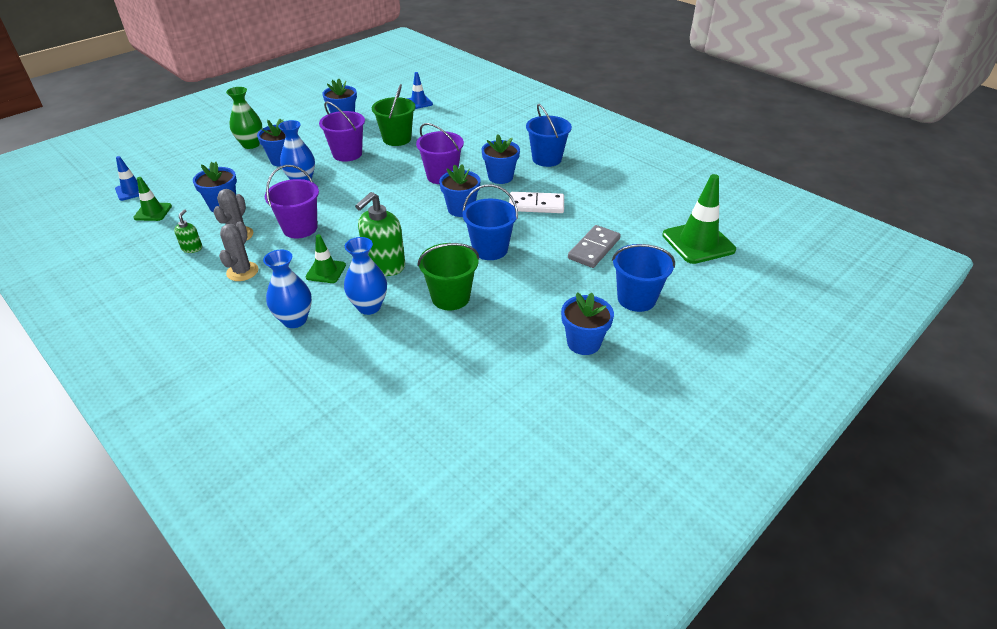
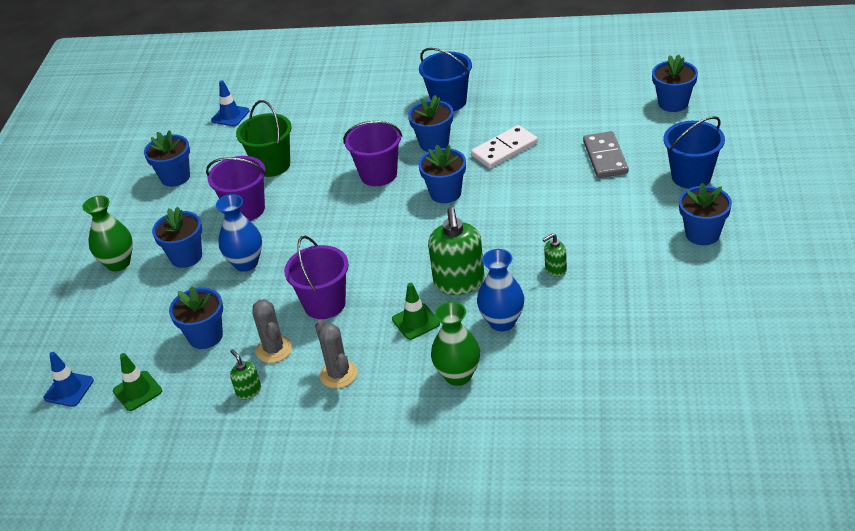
camera: 35 degrees left, 0 degrees up
(295, 320) = (458, 375): blue vase -> green vase
(450, 297) = (555, 269): green bucket -> green soap dispenser
(490, 249) = (525, 211): blue bucket -> none
(698, 242) = (673, 103): green traffic cone -> blue flower pot

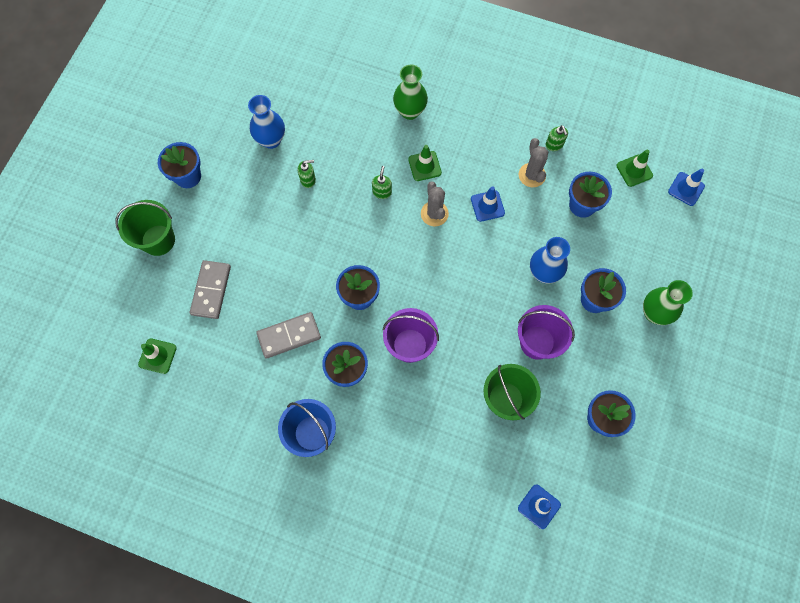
camera: 170 degrees left, 30 degrees up
(324, 304) = (487, 206): purple bucket -> blue traffic cone
(338, 374) = (489, 138): grey cactus -> grey cactus (434, 214)
(459, 282) = (382, 192): green soap dispenser -> green soap dispenser, size x0.48
(502, 322) = (365, 145): blue vase -> blue vase (271, 140)
(504, 149) = (289, 336): white domino -> grey domino
(624, 106) = (157, 356): none -> green traffic cone
(673, 103) = (115, 341): blue flower pot -> none
(691, 176) = (158, 240): blue bucket -> green bucket

